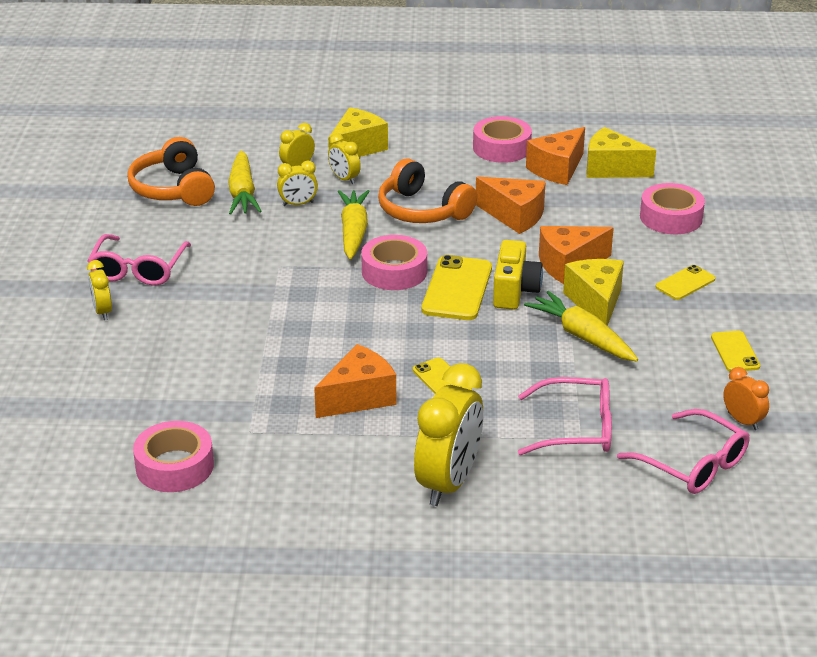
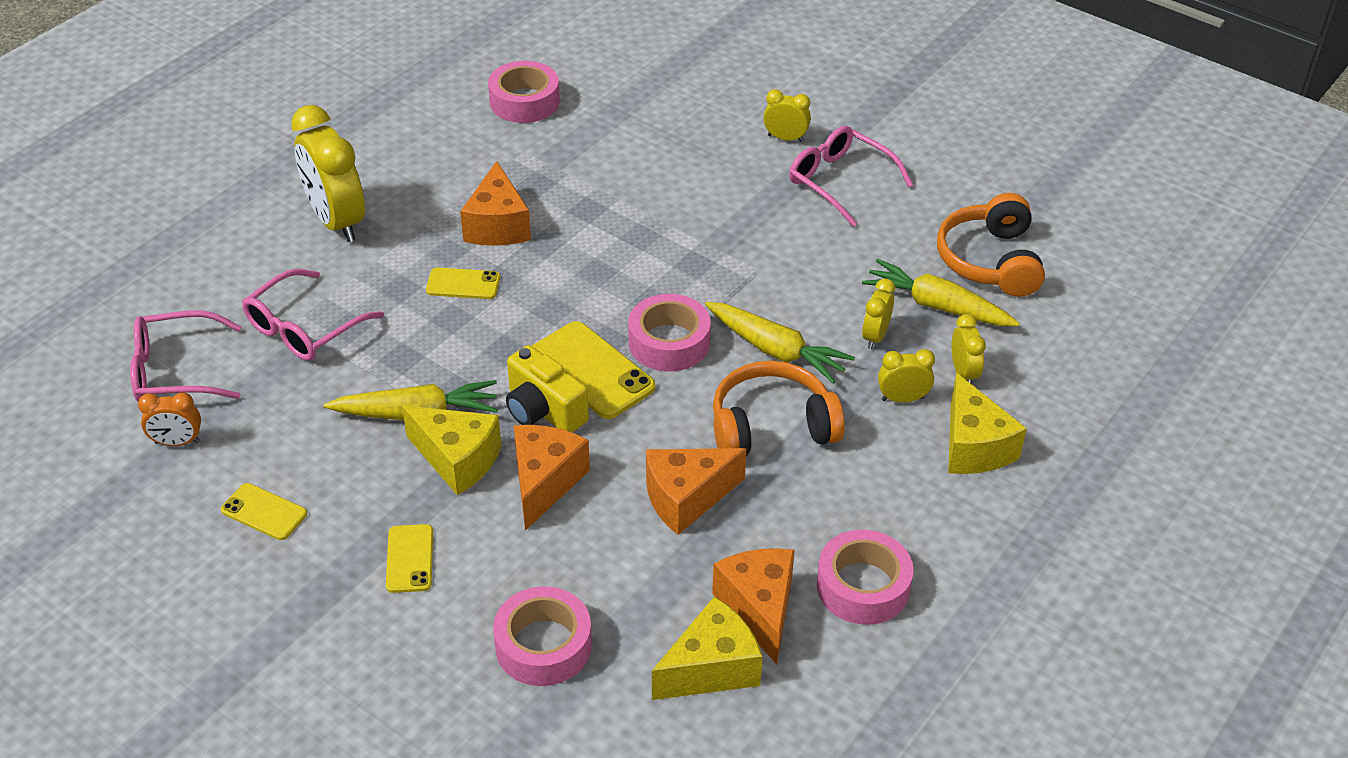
camera: 125 degrees right, 10 degrees up
(173, 189) = (990, 261): orange headphones -> orange headphones turned 105 degrees counterclockwise

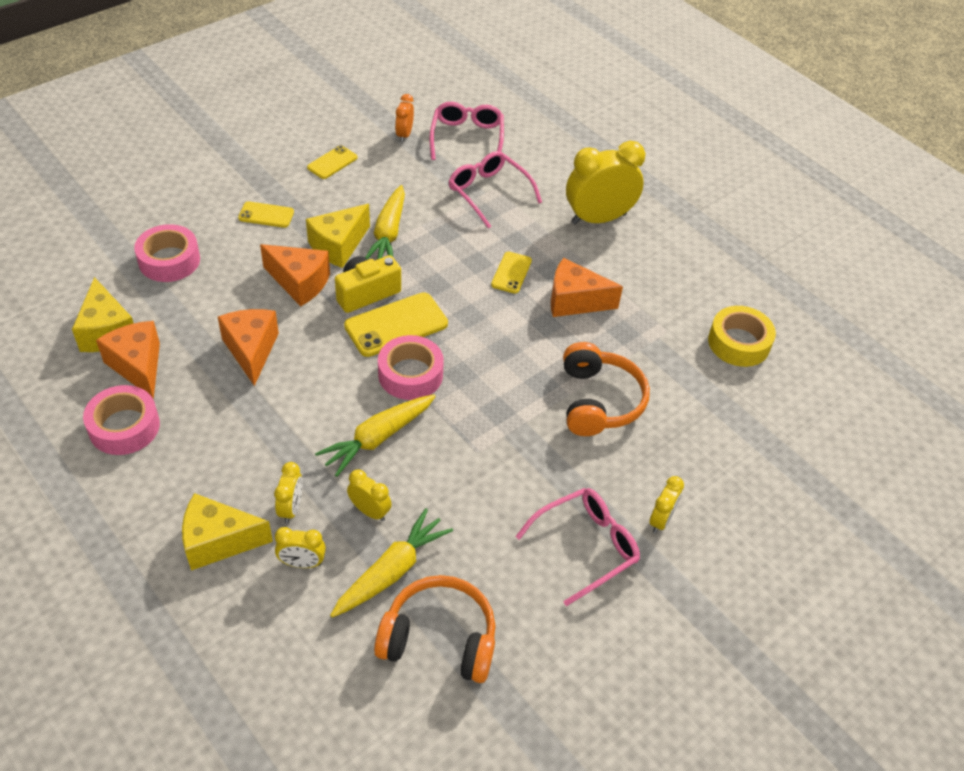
camera: 100 degrees right, 5 degrees up
(524, 101) = (738, 343): pink tape -> yellow tape
(759, 609) = (138, 366): orange cheese -> orange cheese turned 120 degrees counterclockwise
(771, 426) = (297, 414): orange headphones -> orange headphones (598, 401)

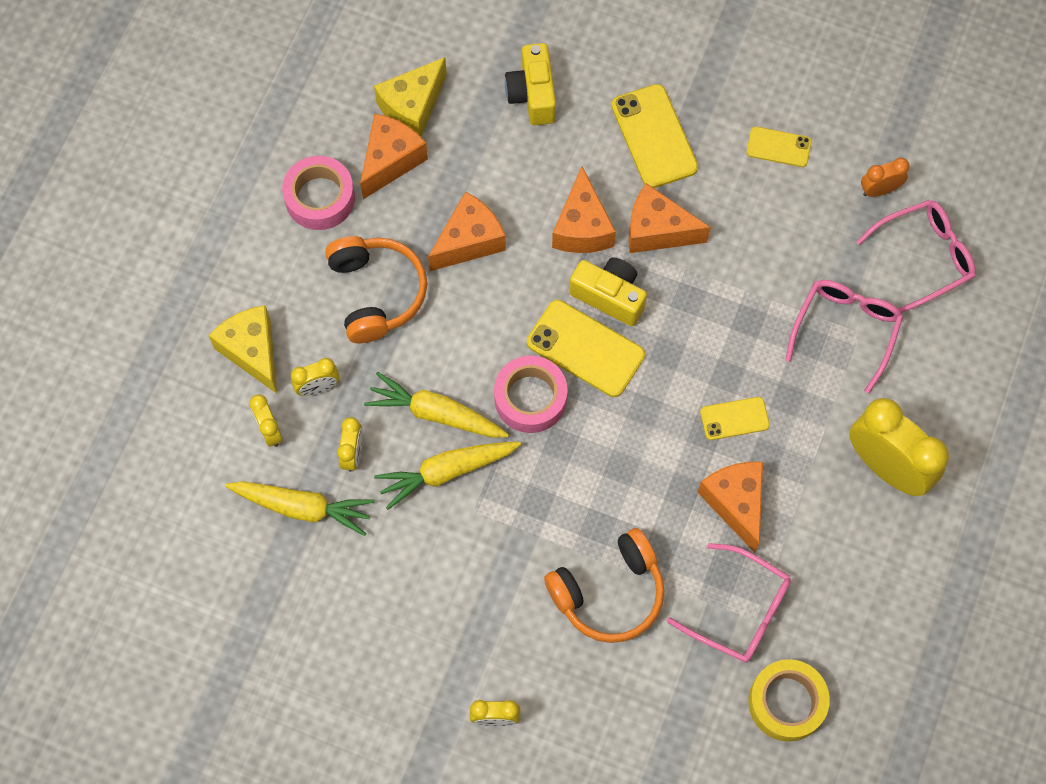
camera: 65 degrees right, 20 degrees up
(169, 260) = (532, 95): pink tape -> yellow camera
(266, 215) = (654, 136): yellow phone -> yellow phone, size x1.72
(338, 246) = (657, 230): yellow cheese -> orange cheese
(388, 233) = (709, 266): yellow carrot -> yellow carrot (447, 472)
(439, 638) = (260, 583): orange headphones -> orange headphones (376, 293)
(586, 547) = (424, 662): pink glasses -> pink glasses (739, 610)

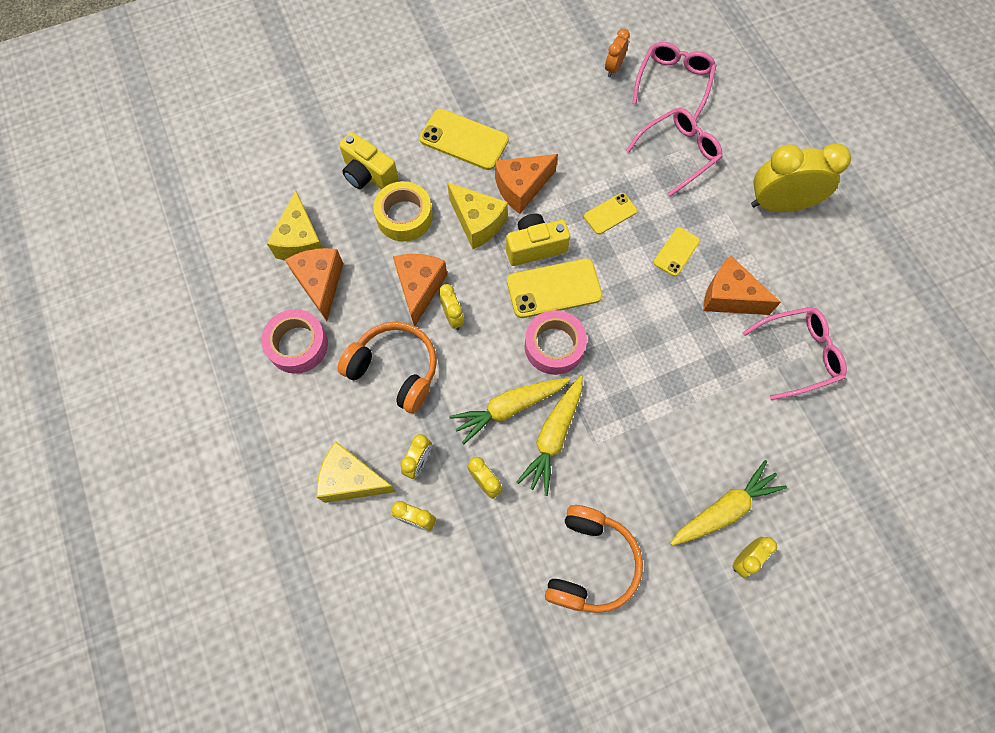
camera: 45 degrees left, 0 degrees up
(303, 507) = (489, 548): yellow carrot -> yellow carrot (724, 509)
(471, 292) = (453, 317): none -> yellow clock
(582, 227) = (477, 223): orange cheese -> yellow cheese
(609, 593) = (721, 415): orange headphones -> orange headphones (590, 563)
(778, 147) = (537, 89): yellow phone -> yellow phone (610, 213)
(786, 702) = (879, 381): yellow tape -> yellow tape (404, 216)
(845, 330) = (678, 153): pink glasses -> pink glasses turned 75 degrees clockwise

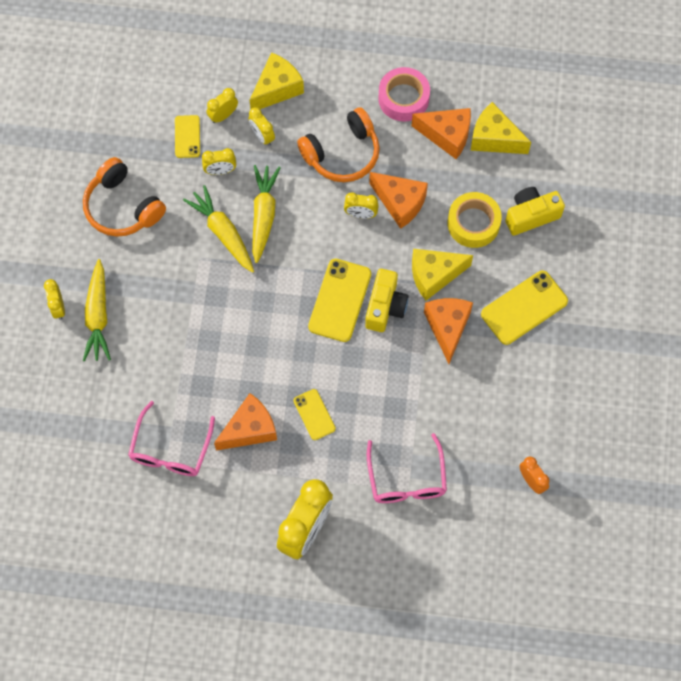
camera: 120 degrees right, 0 degrees up
(554, 346) = (292, 273): pink tape -> none
(610, 213) = (381, 384): yellow phone -> yellow phone (187, 136)
(673, 82) = (484, 525): pink glasses -> none

